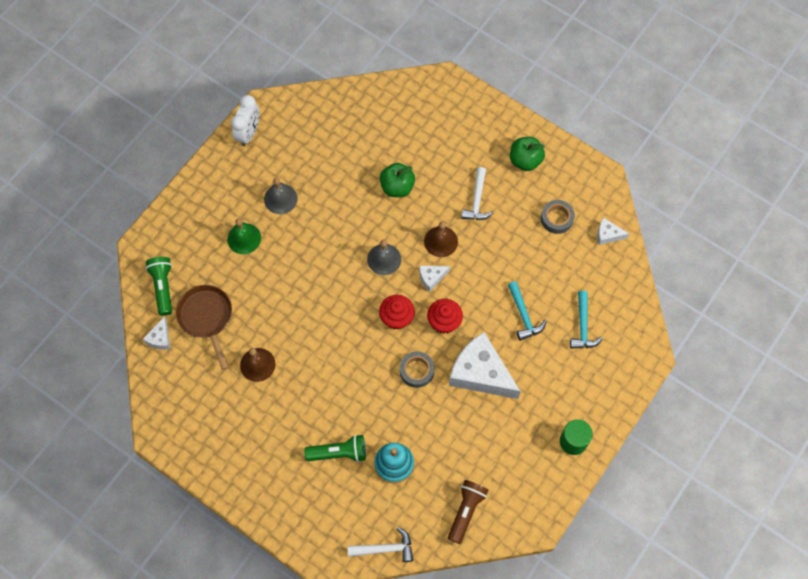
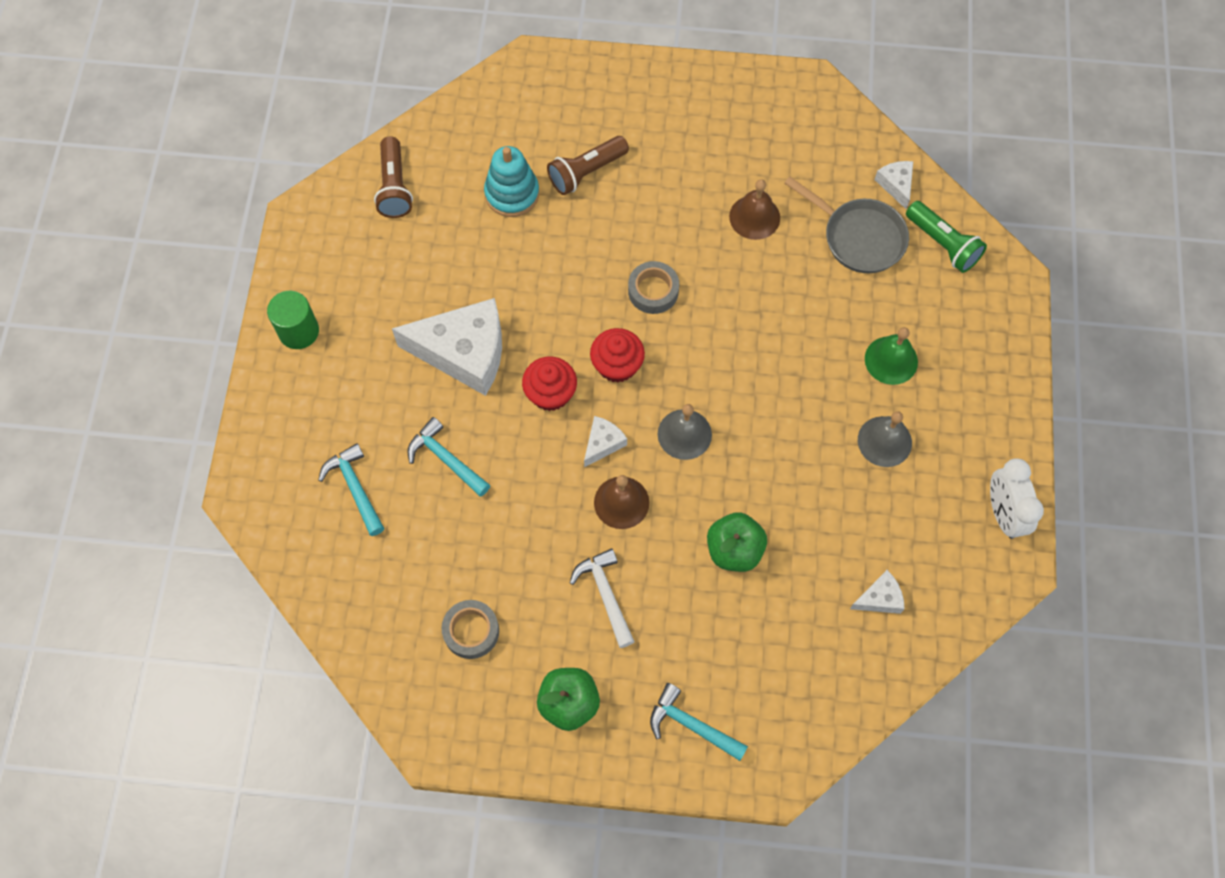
camera: 150 degrees right, 0 degrees up
(207, 318) = (859, 237): brown pan -> grey pan
(339, 453) = (586, 172): green flashlight -> brown flashlight
(385, 548) = (468, 104): white hammer -> none
(416, 371) = (549, 312): grey tape -> grey tape (653, 291)
(471, 121) = (691, 725): none -> turquoise hammer
(608, 235) = (381, 647): white cheese -> white cheese (879, 598)

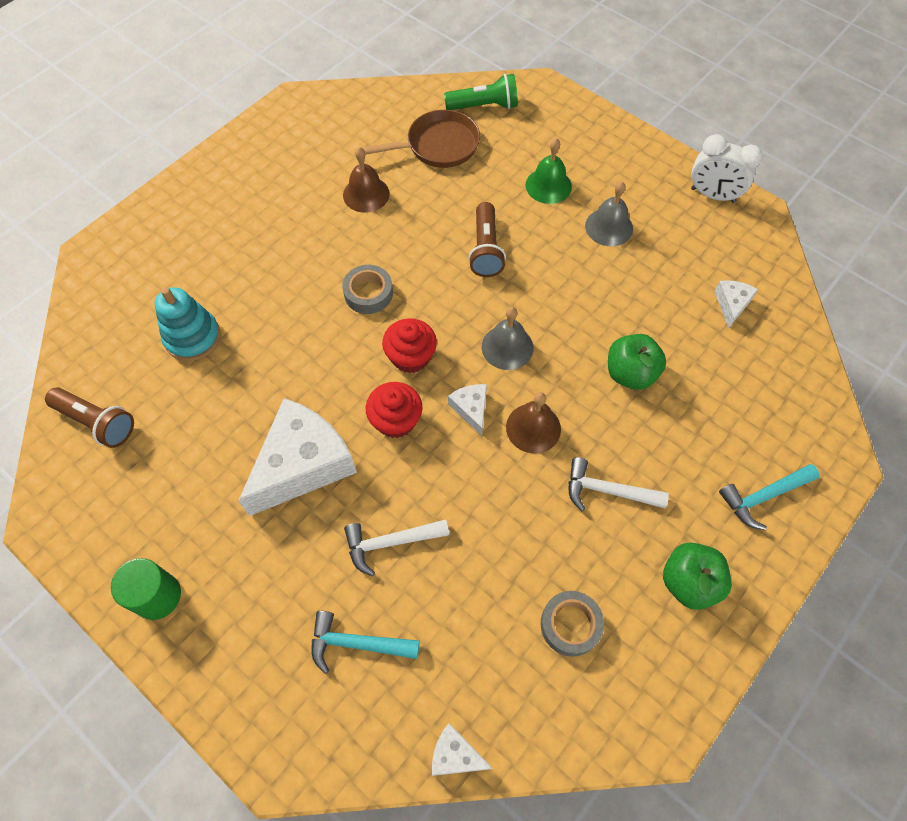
camera: 55 degrees left, 5 degrees down
(446, 459) = (390, 543): turquoise hammer -> white hammer
(586, 172) = (225, 274): brown flashlight -> brown flashlight (485, 249)
(859, 237) = (438, 146): grey pan -> brown pan
(896, 185) = (416, 103): white cheese -> white cheese (455, 755)

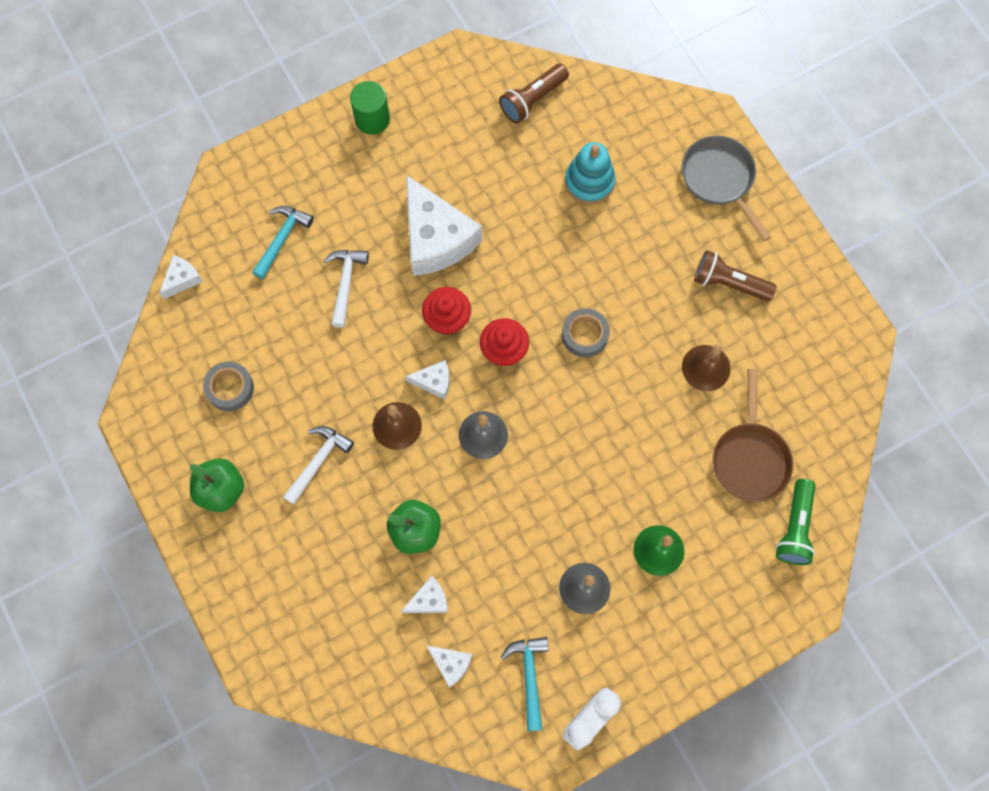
camera: 110 degrees right, 10 degrees up
(163, 230) = (720, 179): none -> grey pan
(485, 249) = (598, 456): brown flashlight -> brown flashlight (729, 283)
(687, 340) = (429, 600): none -> white cheese
(763, 497) = (260, 586): turquoise hammer -> turquoise hammer (529, 676)

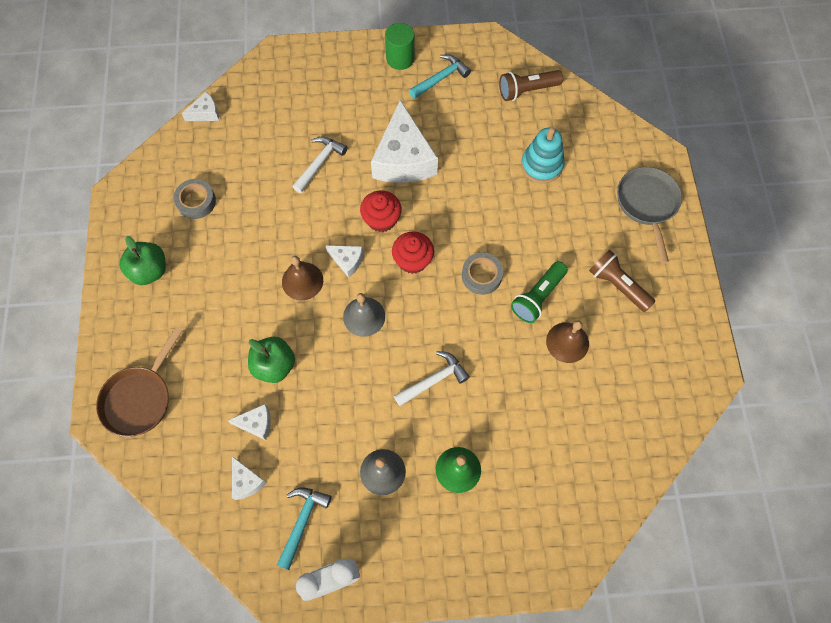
camera: 25 degrees right, 5 degrees down
(282, 239) = (291, 114): turquoise hammer -> turquoise hammer (441, 78)
(318, 461) = (230, 281): white hammer -> white hammer (434, 380)
(750, 458) = (570, 430): brown pan -> brown pan (140, 398)
(795, 527) = (581, 504): green flashlight -> green flashlight (538, 297)

